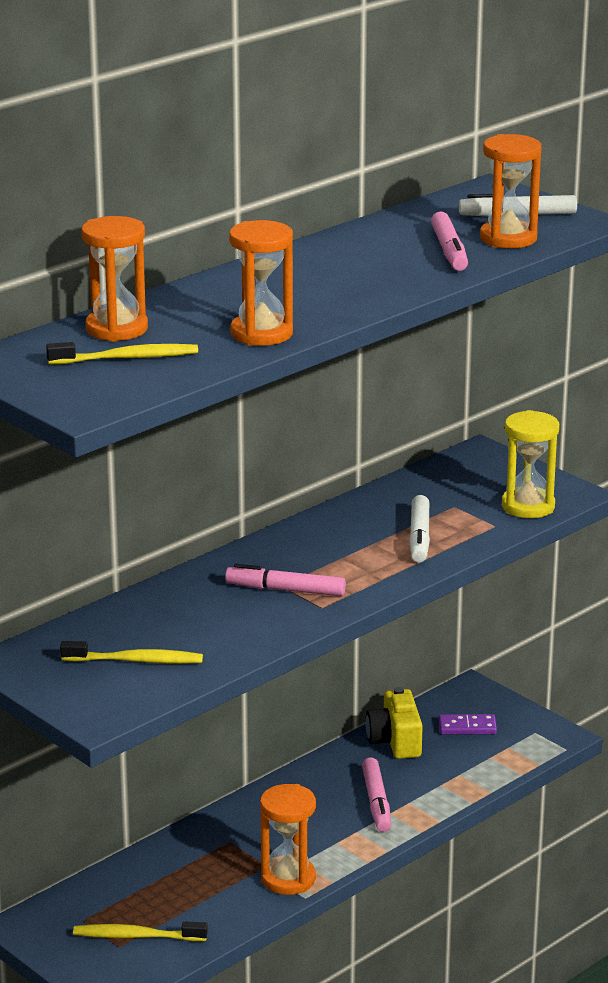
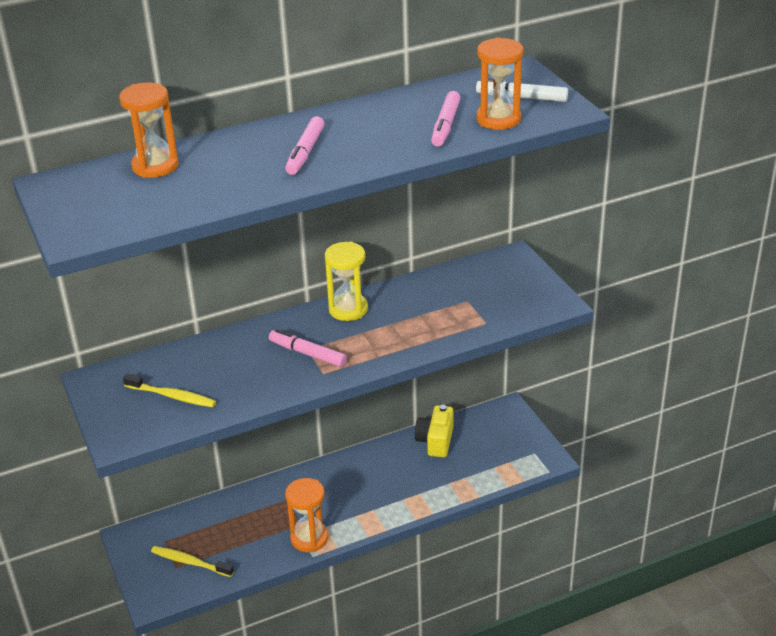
camera: 20 degrees right, 10 degrees up
(126, 358) = (140, 195): yellow toothbrush -> none
(261, 334) = (251, 186): orange hourglass -> none
(376, 802) = (398, 488): pink marker -> pink marker (305, 152)
(419, 537) = (427, 324): white marker -> none
(467, 727) = (490, 439): purple domino -> none
(528, 506) = (520, 310): yellow hourglass -> yellow hourglass (348, 309)

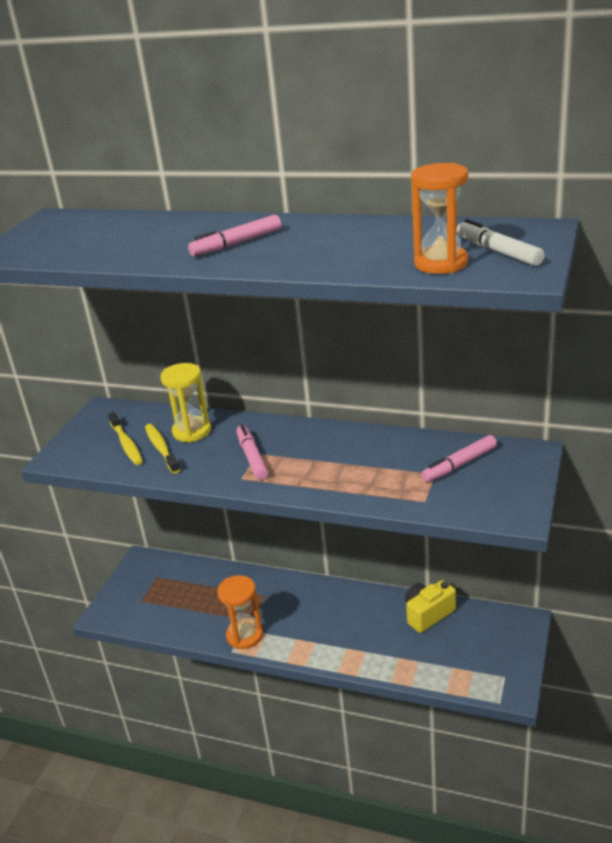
camera: 45 degrees right, 5 degrees down
(155, 166) = (127, 224): orange hourglass -> none
(190, 562) = (153, 603): yellow toothbrush -> yellow toothbrush (161, 449)
(348, 309) = (329, 436): yellow hourglass -> yellow hourglass (192, 431)
(445, 125) = (383, 255): pink marker -> pink marker (459, 465)

